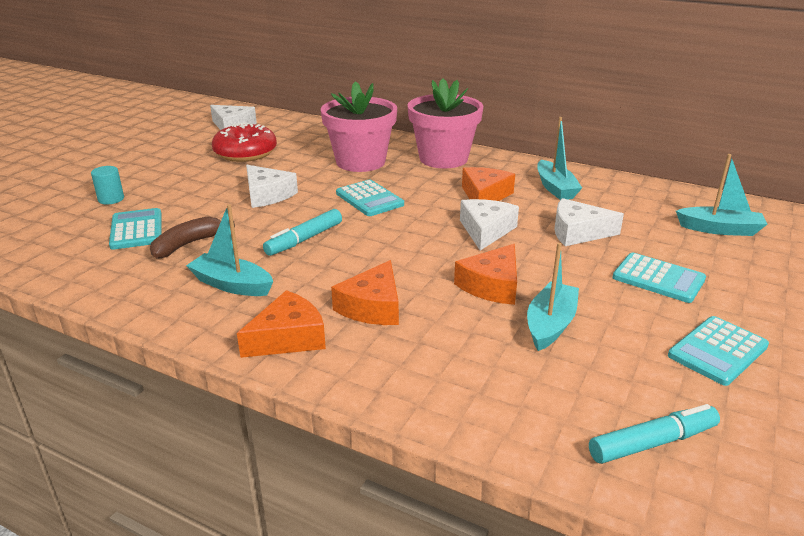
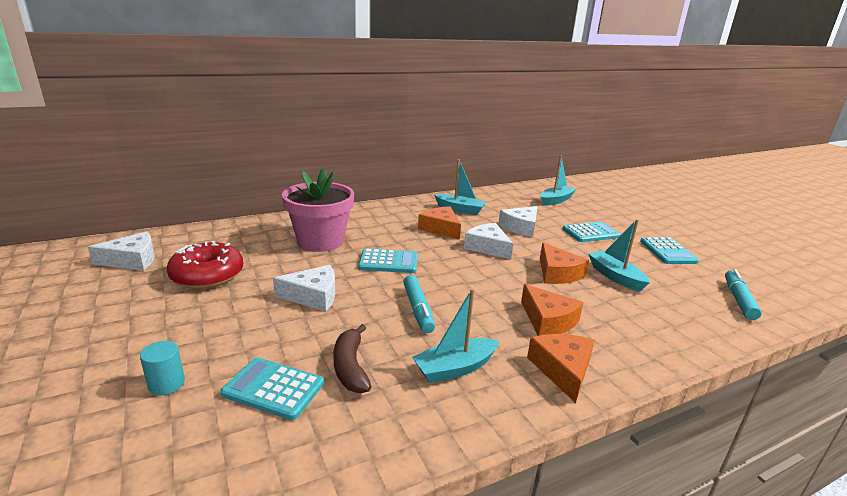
camera: 55 degrees left, 5 degrees down
(443, 158) = (367, 217): pink flower pot -> none

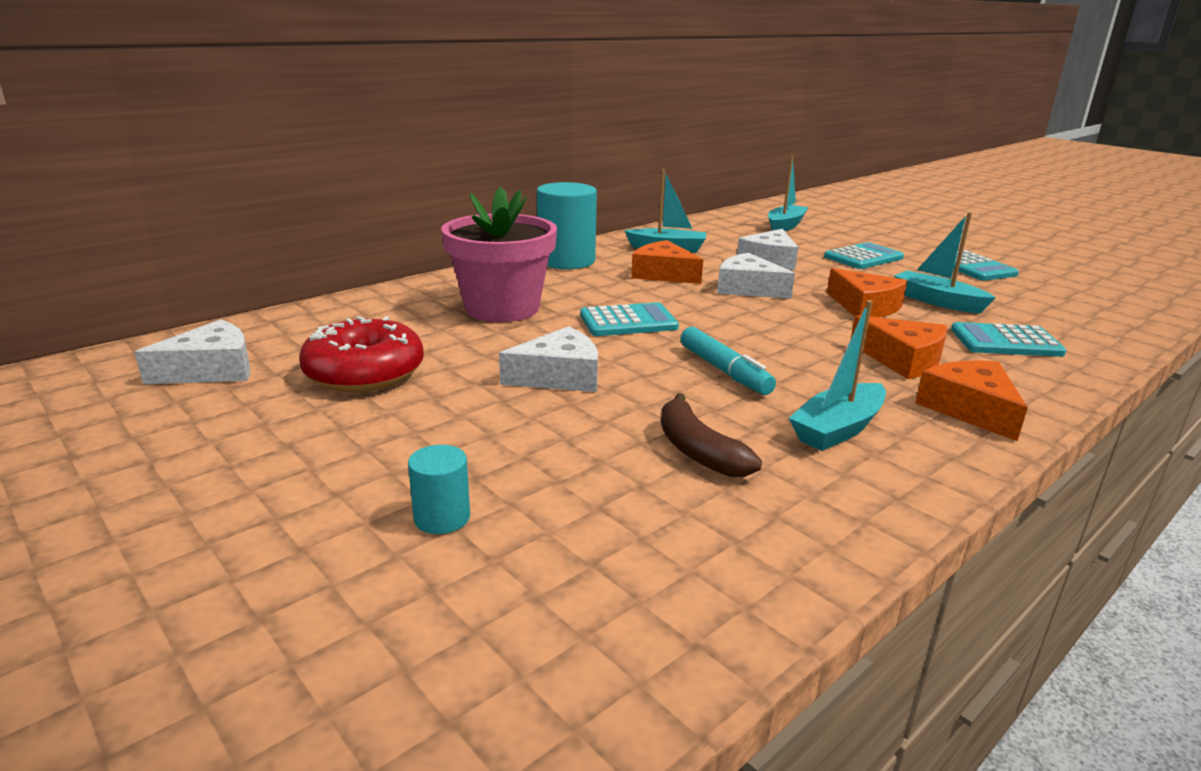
camera: 15 degrees left, 0 degrees up
(273, 388) = (613, 494): turquoise calculator -> turquoise calculator (1005, 342)
(388, 211) = (566, 261): none -> turquoise cylinder
(738, 299) = (1095, 307): turquoise marker -> none

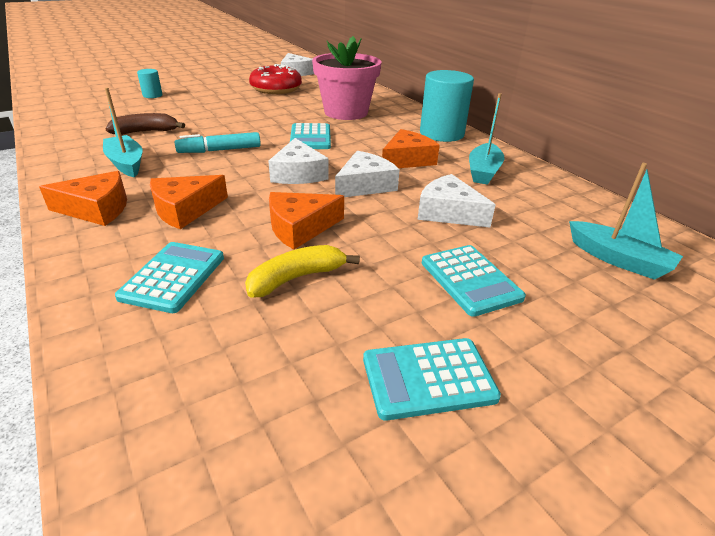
camera: 100 degrees right, 10 degrees up
(559, 376) = (245, 116): white cheese -> white cheese (298, 173)
(937, 301) = (296, 278): turquoise boat -> yellow banana

